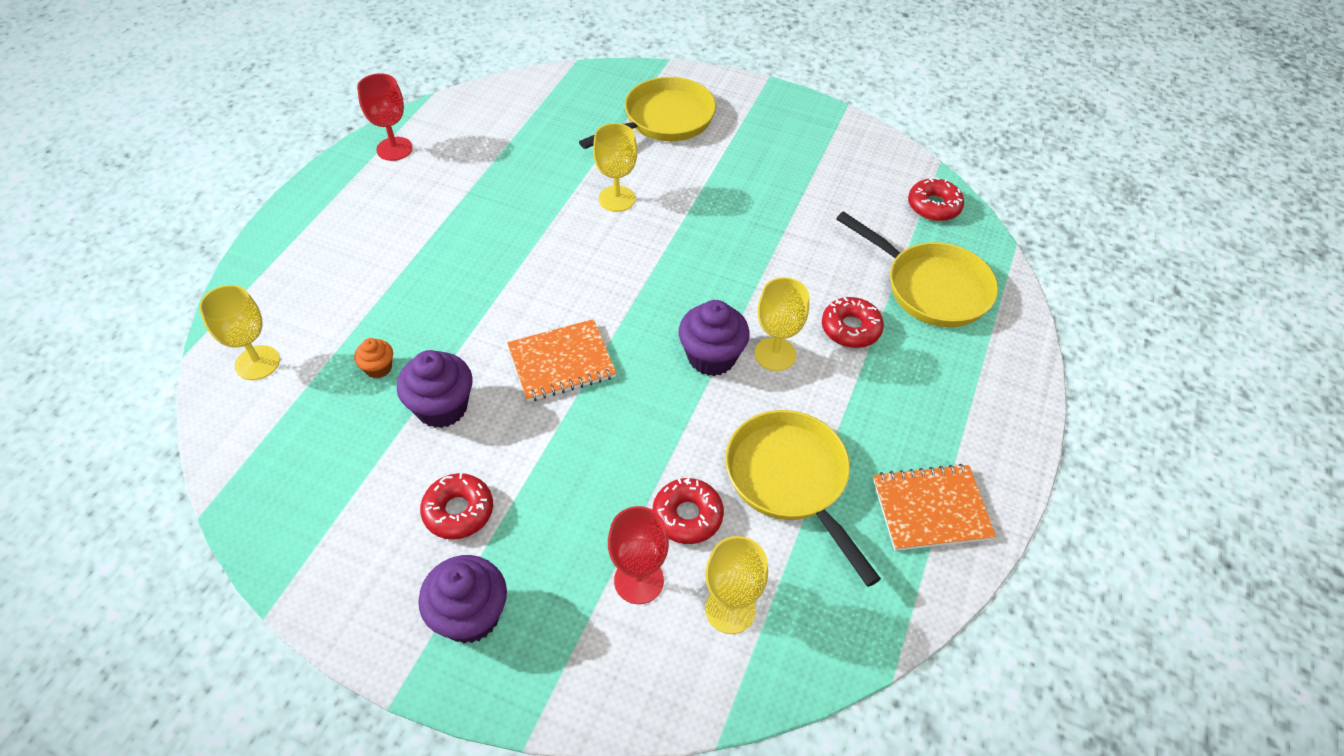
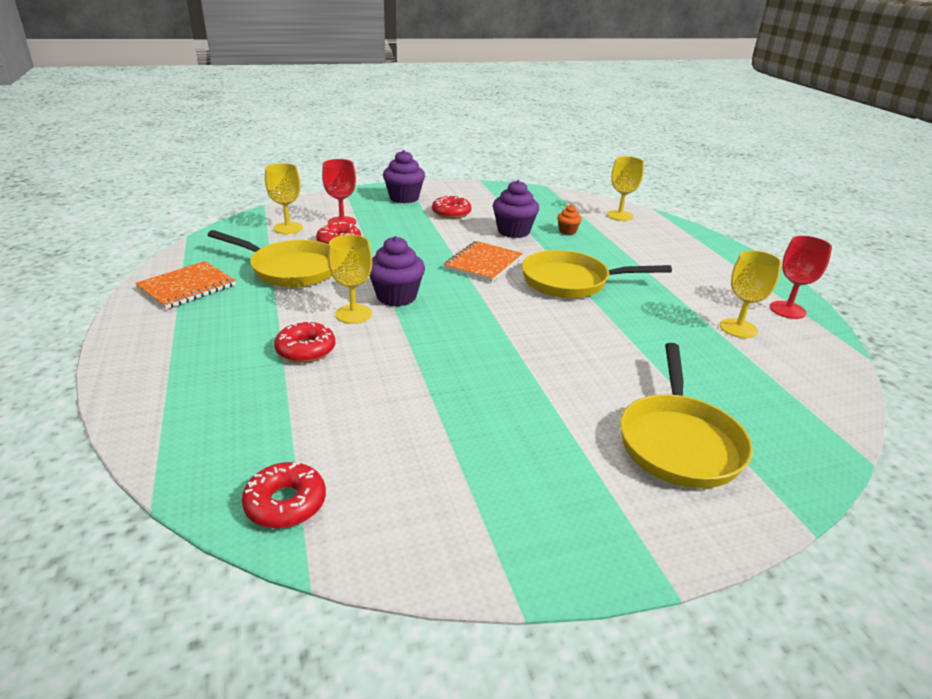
camera: 140 degrees right, 20 degrees down
(617, 199) = (595, 352): yellow goblet -> yellow goblet (738, 328)
(931, 287) = (246, 410): yellow pan -> yellow pan (571, 282)

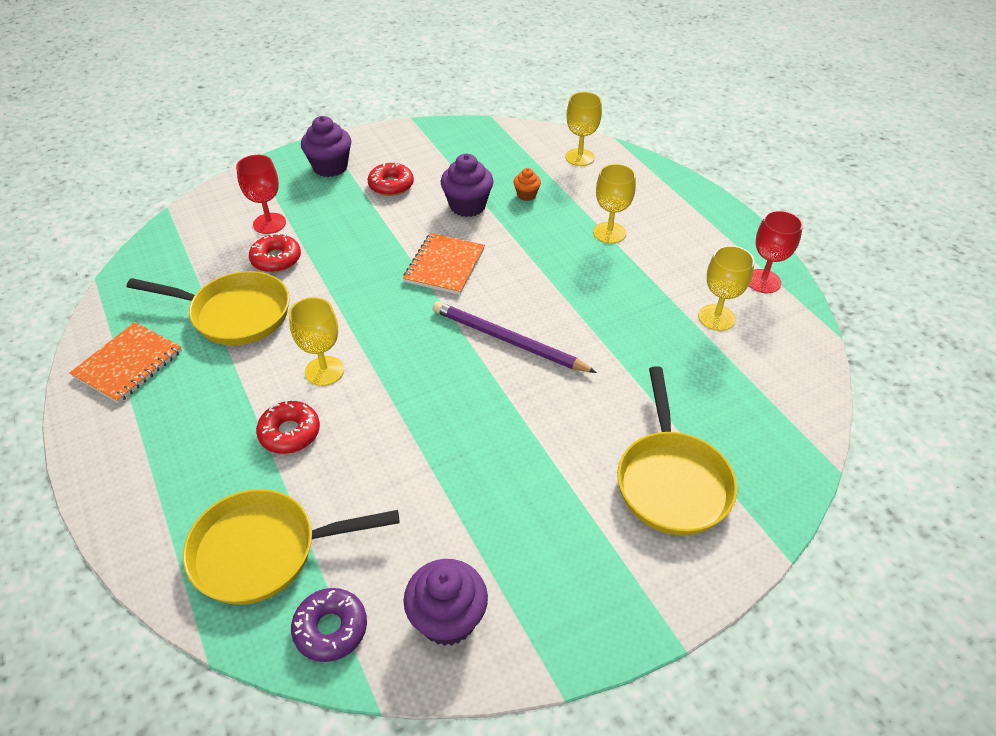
camera: 10 degrees left, 15 degrees up
(285, 503) = (331, 629): red donut -> purple donut
(288, 228) = (209, 245): yellow goblet -> yellow goblet (609, 233)
(396, 297) = (363, 336): purple cupcake -> purple cupcake (447, 619)
(529, 317) = (508, 340): none -> purple pencil
(571, 282) = (542, 278): yellow pan -> yellow pan (264, 551)

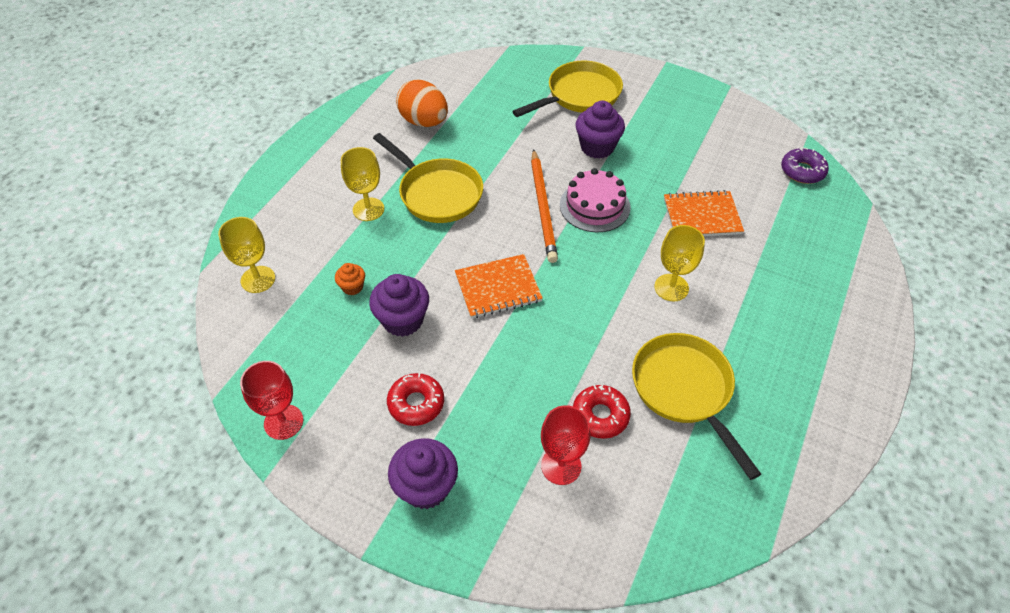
camera: 125 degrees left, 5 degrees up
(128, 364) = (801, 419): orange notebook -> orange notebook (702, 216)
(264, 551) = (806, 223): yellow pan -> yellow pan (437, 193)
(290, 433) = (733, 269): red donut -> none
(447, 619) = (746, 135): purple cupcake -> purple cupcake (597, 147)
(473, 379) = (594, 206): none -> pink cake
(508, 340) = (543, 207): purple pencil -> orange pencil
(716, 317) = (424, 122): yellow goblet -> orange egg
(763, 281) = (364, 113): red goblet -> red goblet (283, 422)

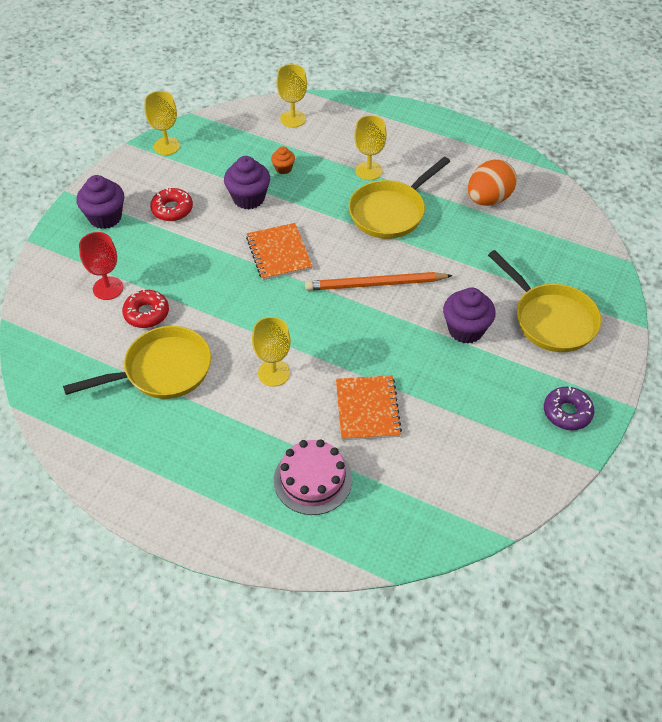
camera: 90 degrees right, 0 degrees up
(283, 422) = (167, 146): red goblet -> yellow goblet
(594, 206) = (378, 323): pink cake -> pink cake (313, 479)
(802, 171) = (444, 518): purple donut -> purple donut (567, 412)

